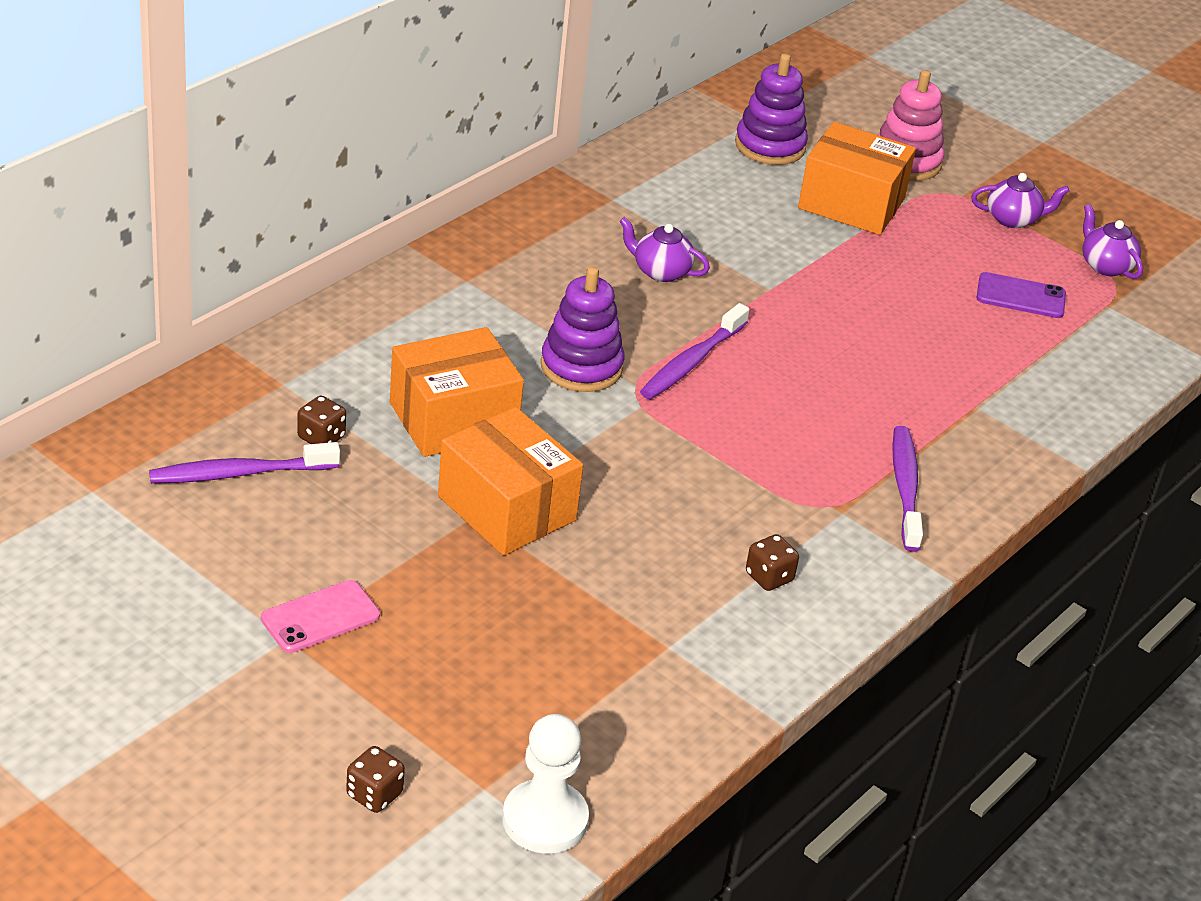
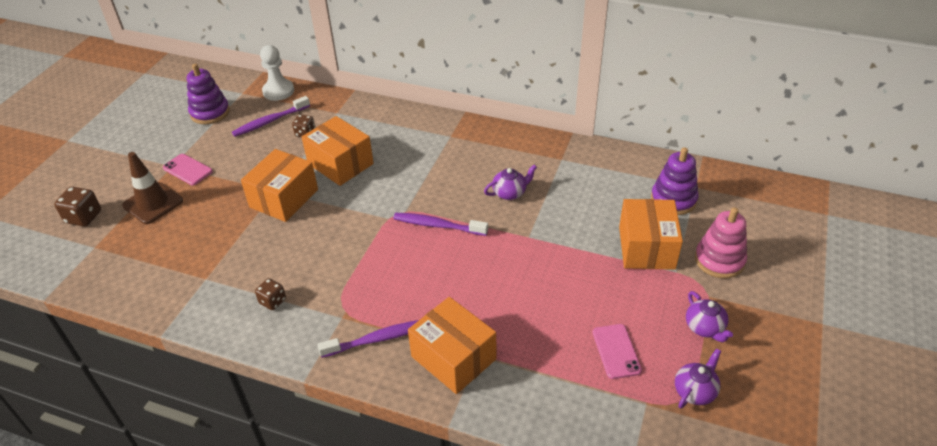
camera: 75 degrees right, 5 degrees up
(240, 473) = (270, 121): purple toothbrush -> purple toothbrush turned 90 degrees counterclockwise
(374, 794) = (84, 217): brown dice -> brown dice, size x1.50
(399, 684) = (153, 203): none -> brown traffic cone
(545, 819) = (77, 271): white pawn -> white pawn (278, 91)
(581, 367) = (407, 190): purple stacking toy -> purple stacking toy (210, 112)
(660, 271) = (510, 193): purple teapot -> purple teapot turned 60 degrees clockwise
(972, 429) = (453, 358): none -> orange box
(1020, 296) = (616, 351): purple phone -> pink phone

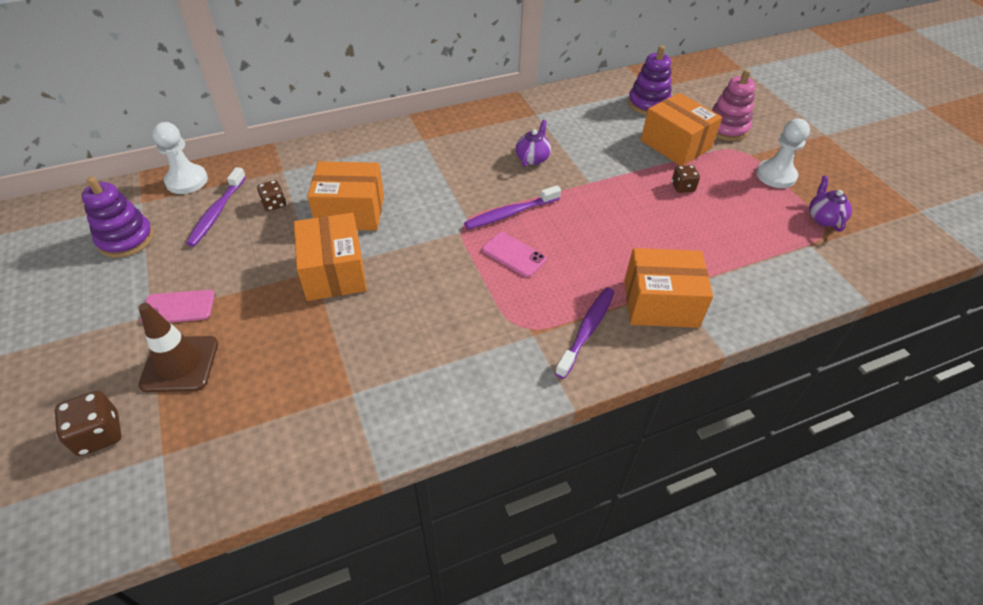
camera: 45 degrees left, 5 degrees up
(273, 301) = (452, 365): brown dice -> brown dice (682, 187)
(616, 351) = (751, 224): pink phone -> pink phone (513, 255)
(705, 328) = (776, 175): purple teapot -> white pawn

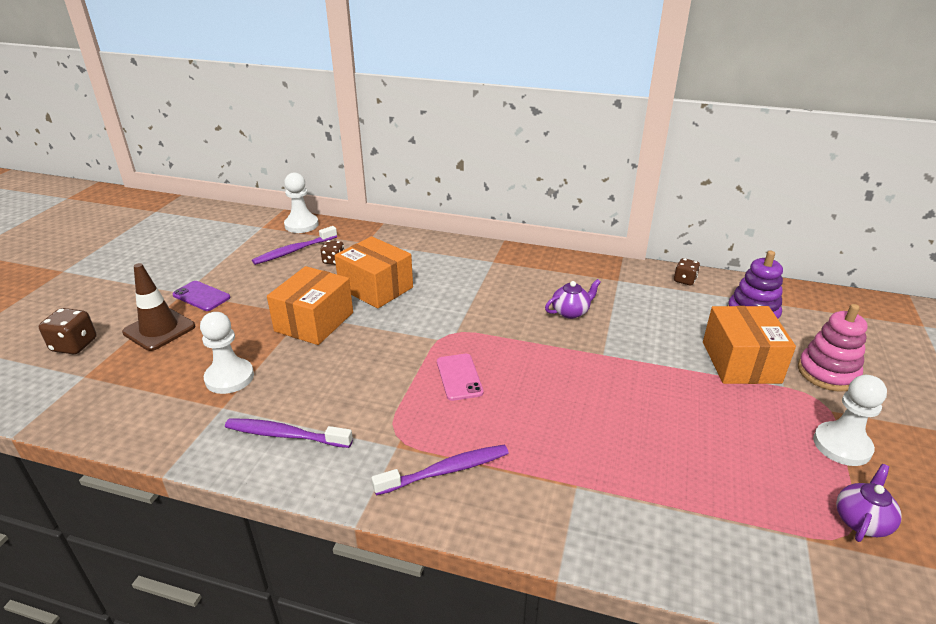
camera: 40 degrees right, 15 degrees down
(126, 239) = (227, 244): purple stacking toy -> none
(178, 307) = (201, 296): pink phone -> purple phone
(323, 365) = (229, 378): none -> white pawn
(510, 213) = (496, 345): purple toothbrush -> purple toothbrush (285, 435)
(660, 303) = (546, 490): orange box -> none
(682, 187) = (701, 403): brown dice -> brown dice (684, 280)

